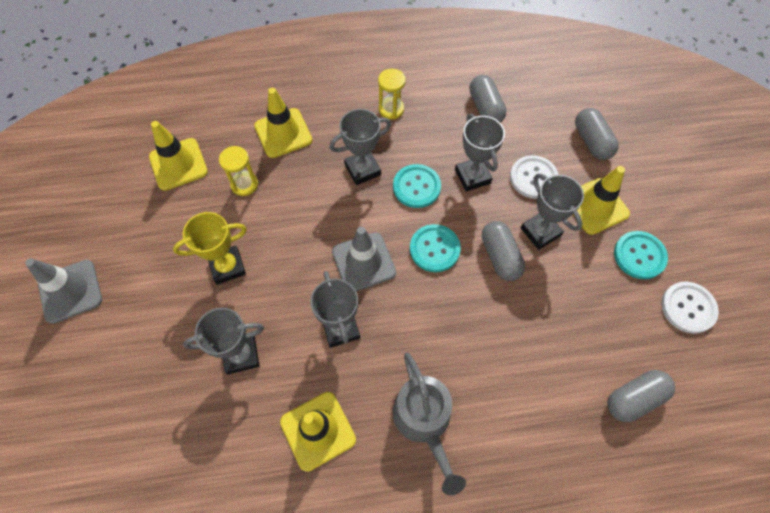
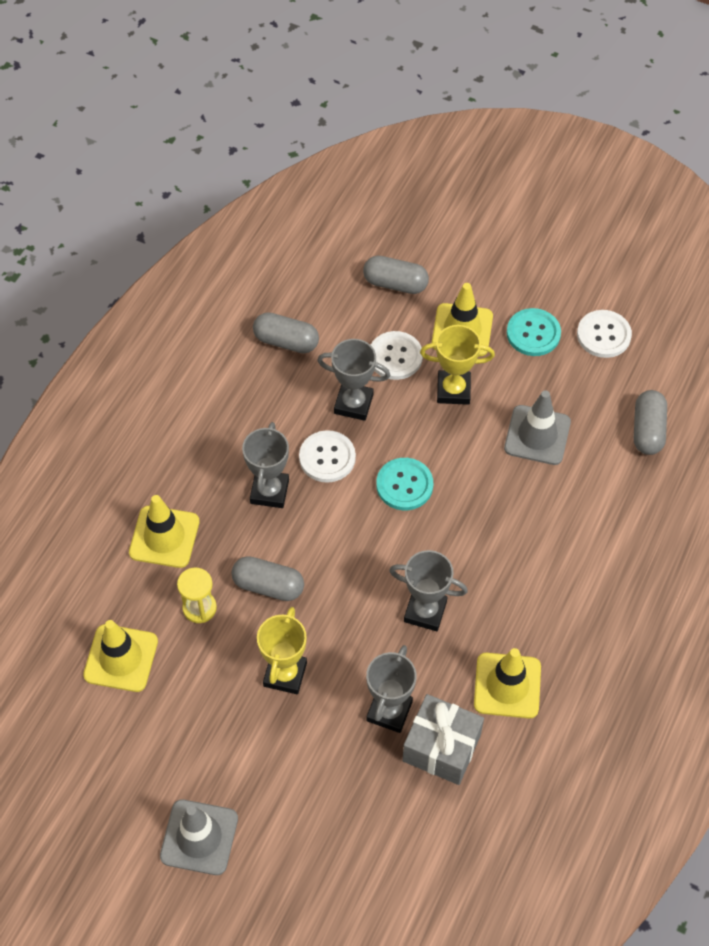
camera: 55 degrees left, 5 degrees down
(233, 413) = (441, 747): none -> grey gift
(363, 262) = (372, 552): grey traffic cone -> grey traffic cone (537, 435)
(391, 109) = (218, 422): yellow hourglass -> none
(416, 187) = (327, 457): turquoise button -> white button
(424, 421) = (557, 596): grey watering can -> none
(500, 256) = (452, 438): grey capsule -> grey capsule (268, 586)
(540, 232) = (453, 390): grey trophy -> yellow trophy

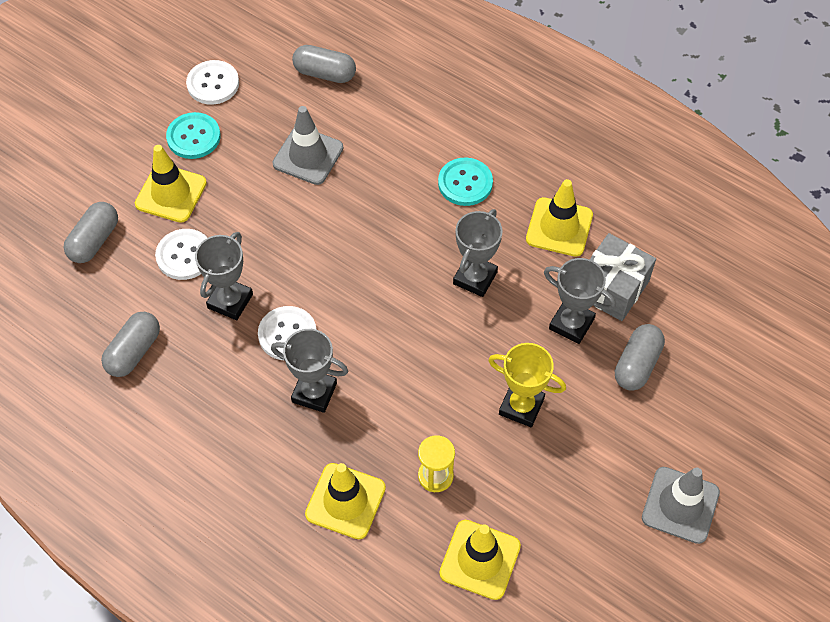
camera: 80 degrees left, 0 degrees up
(268, 586) = (422, 408): grey capsule -> grey capsule (637, 364)
(404, 485) = (335, 272): turquoise button -> turquoise button (465, 183)
(453, 390) = (239, 213): yellow trophy -> none

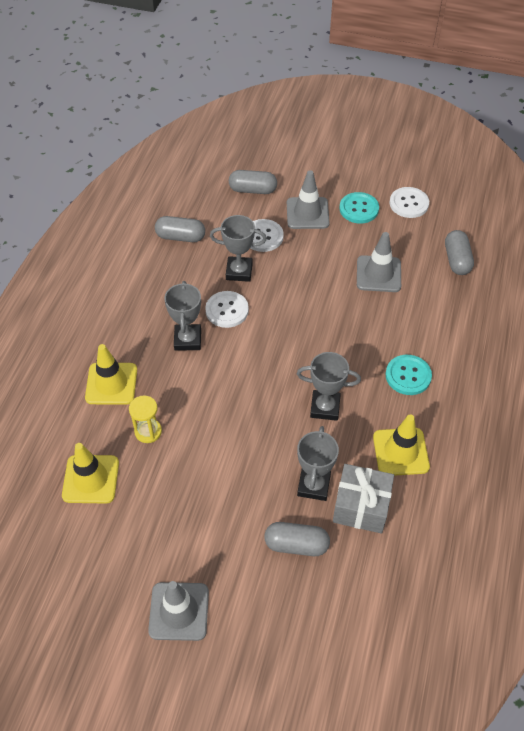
camera: 70 degrees right, 5 degrees down
(171, 193) = (307, 213): yellow traffic cone -> grey traffic cone
(521, 406) = (225, 471): yellow trophy -> none

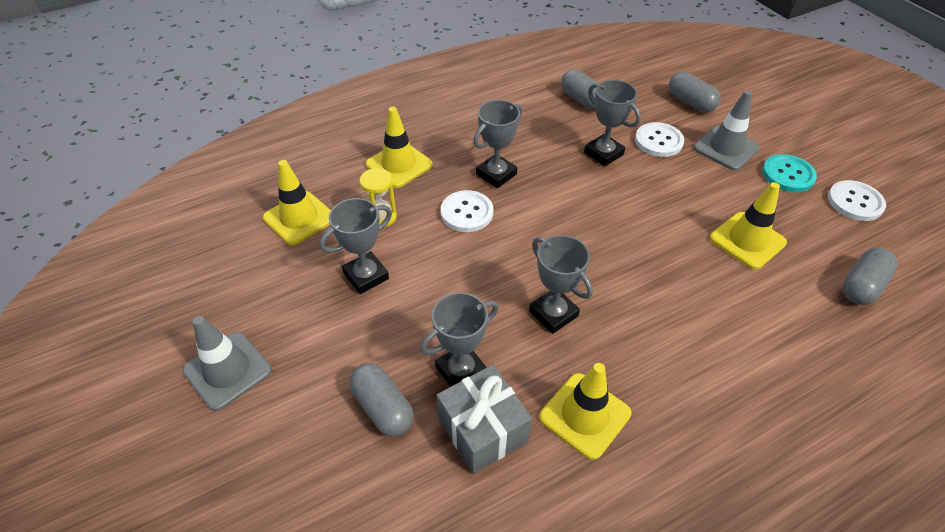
camera: 45 degrees right, 5 degrees down
(189, 479) = (366, 276): none -> grey trophy
(227, 310) = (556, 175): white button -> white button (467, 212)
(378, 274) = (747, 240): grey traffic cone -> yellow traffic cone
(408, 376) = (676, 351): turquoise button -> none

